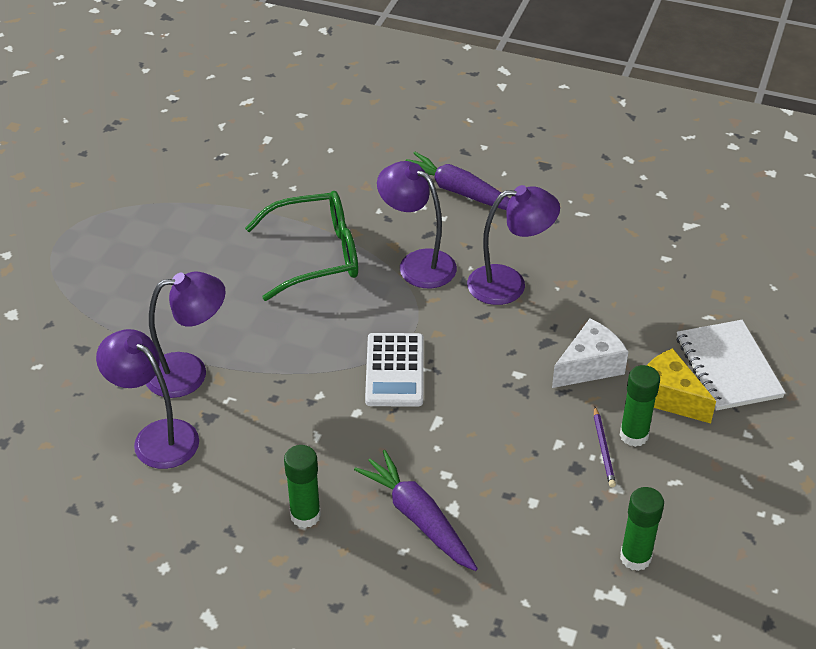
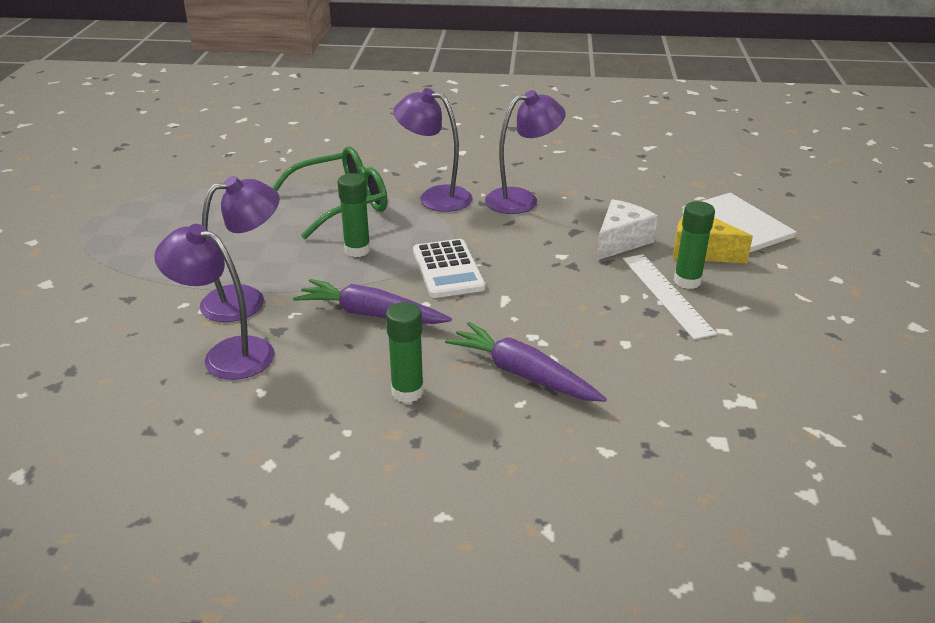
camera: 15 degrees left, 10 degrees down
(459, 192) = (450, 150): purple carrot -> purple carrot (371, 314)
(603, 449) = (666, 294): purple pencil -> white ruler
(635, 557) = (744, 368): green glue stick -> green glue stick (357, 250)

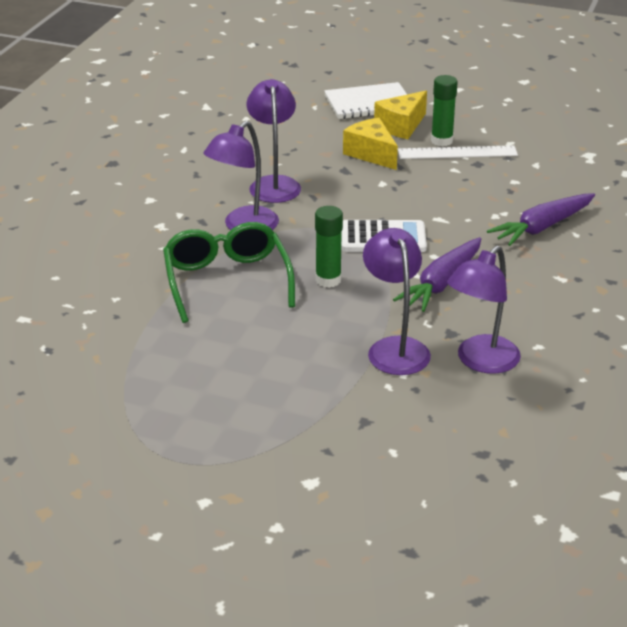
camera: 75 degrees left, 0 degrees up
(407, 392) = (553, 278): green glue stick -> none
(620, 241) = (371, 154): white cheese -> yellow cheese

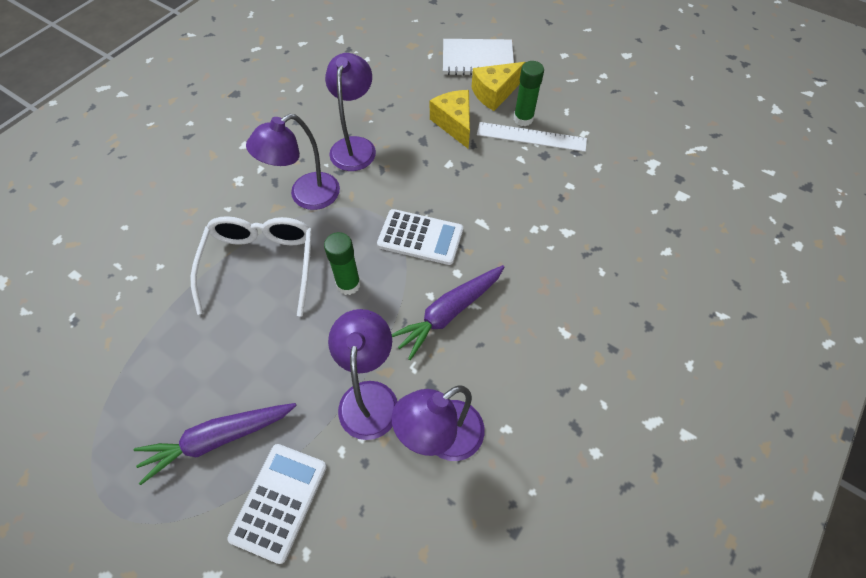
camera: 15 degrees right, 25 degrees up
(227, 281) = (261, 265): green glasses -> white glasses
(347, 426) = (279, 501): none -> white calculator
(542, 227) = (573, 255): purple carrot -> purple carrot (218, 439)

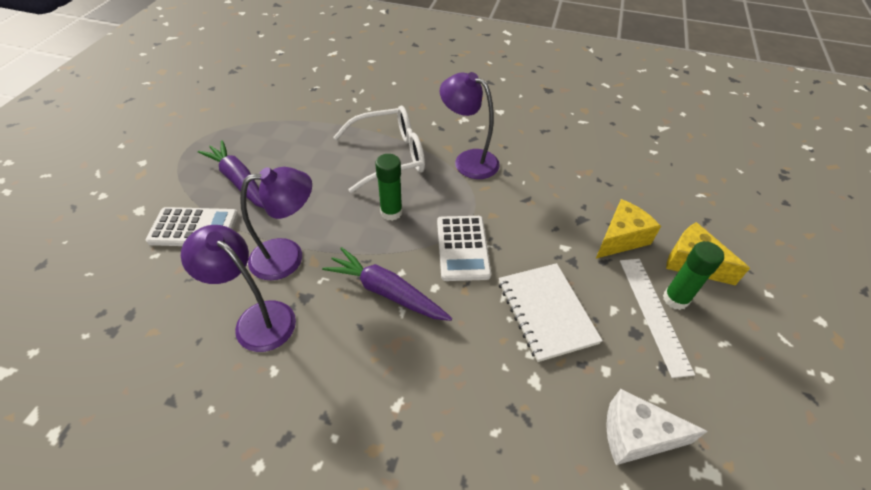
camera: 70 degrees right, 10 degrees down
(355, 146) = (541, 174): purple lamp -> none
(477, 59) = (731, 235): white notebook -> white notebook (546, 312)
(622, 190) = (636, 436): none -> white cheese

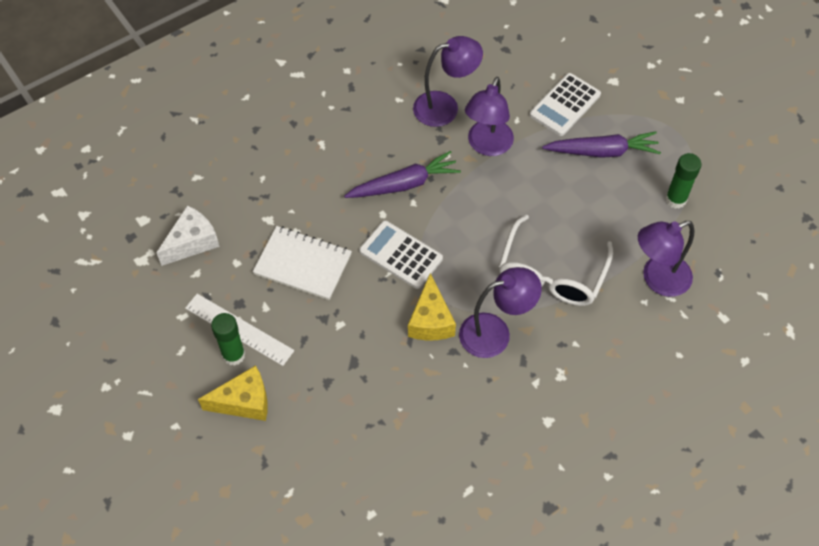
camera: 130 degrees right, 10 degrees up
(344, 109) = (657, 279): none -> purple lamp
(391, 212) = (478, 232): green glue stick -> green glue stick (675, 199)
(621, 238) = (310, 373): yellow cheese -> yellow cheese (431, 320)

